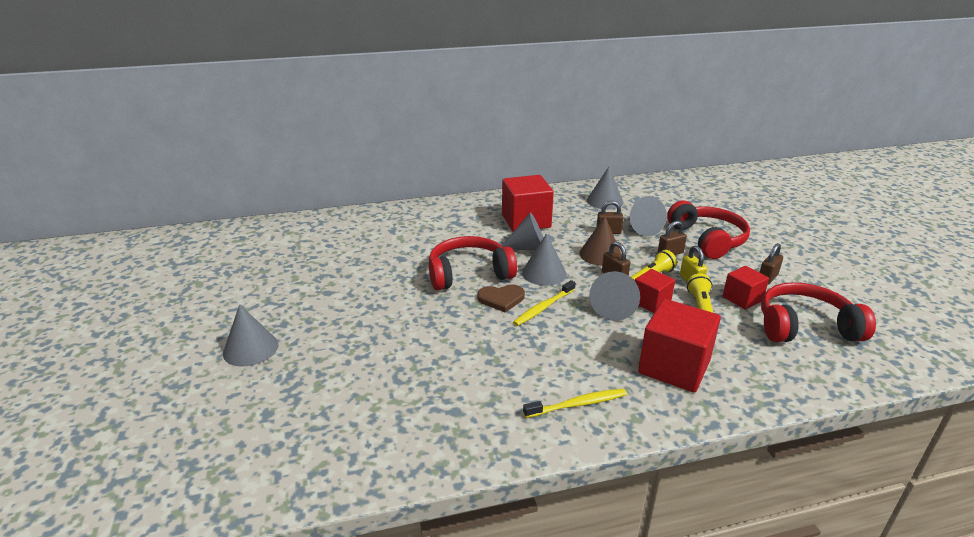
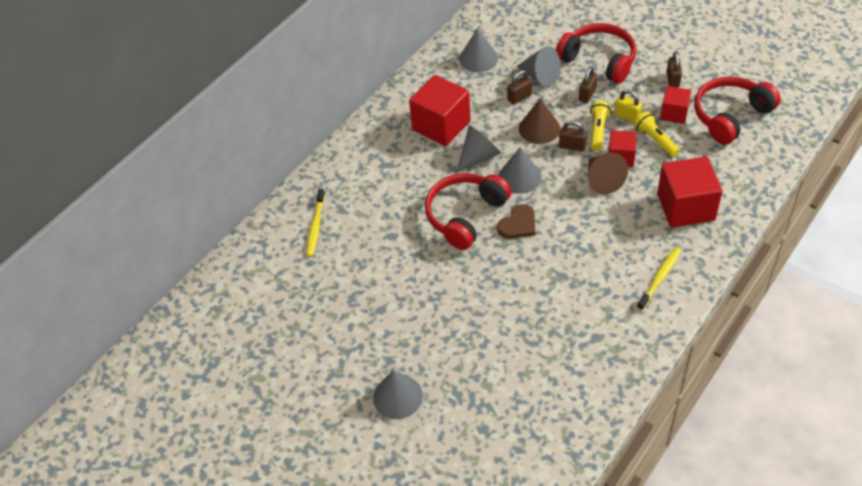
camera: 35 degrees left, 20 degrees up
(543, 307) = (556, 212): yellow toothbrush -> yellow toothbrush (315, 226)
(613, 308) = (602, 180): grey cone -> brown cone

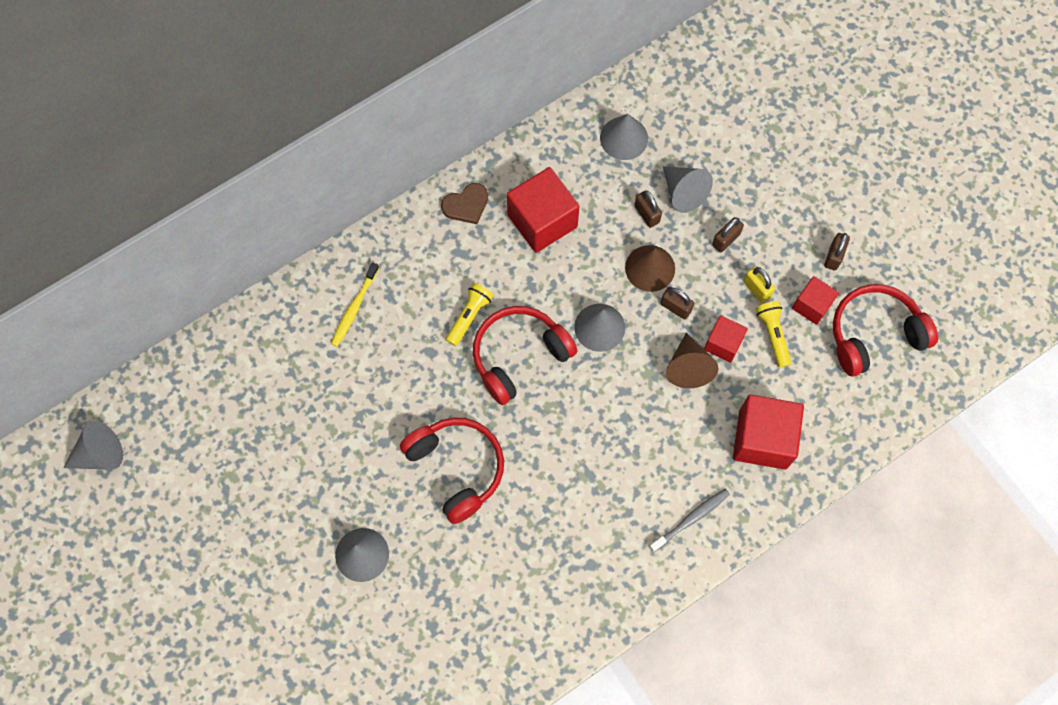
camera: 15 degrees right, 20 degrees up
(479, 156) = (566, 281): grey cone -> grey cone (100, 454)
(518, 224) = (571, 390): brown heart -> brown heart (466, 205)
(519, 97) = (646, 214): brown padlock -> brown padlock turned 75 degrees clockwise
(598, 131) = (714, 297): yellow flashlight -> yellow flashlight (469, 316)
(599, 60) = (762, 194): red headphones -> red headphones (456, 468)
(660, 278) = (691, 519): yellow toothbrush -> grey toothbrush

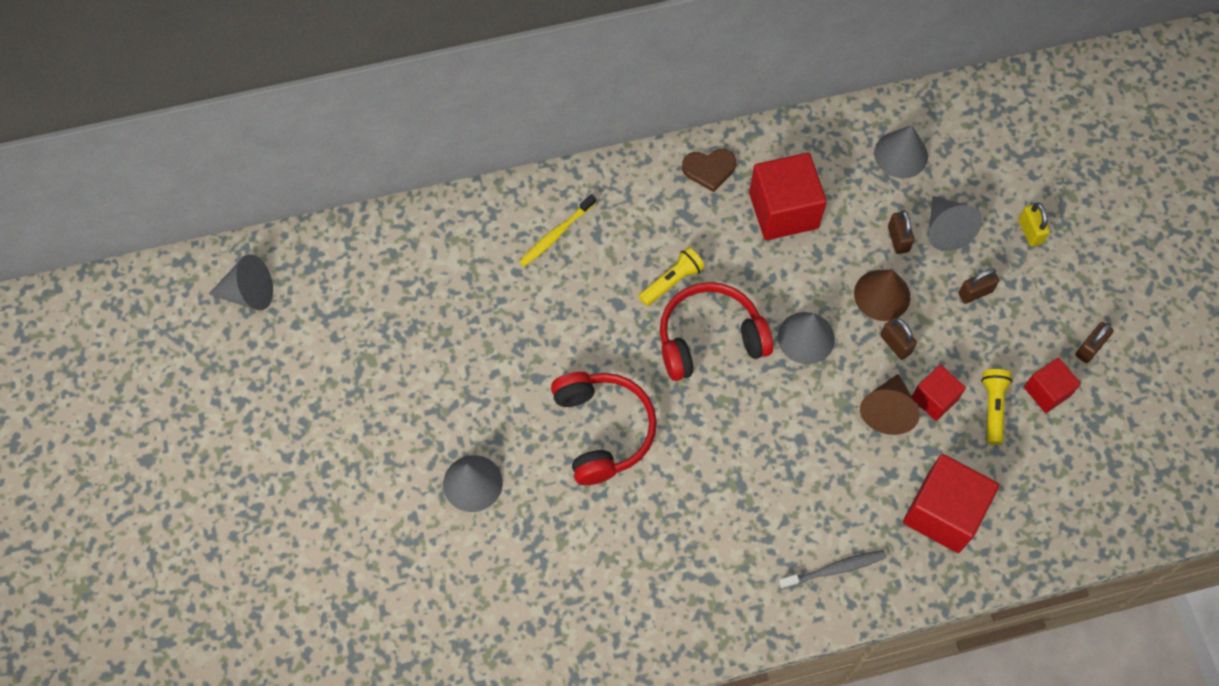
camera: 20 degrees right, 5 degrees down
(756, 289) = (991, 354): yellow padlock -> yellow padlock (1030, 231)
(874, 334) = (1107, 445): red headphones -> none

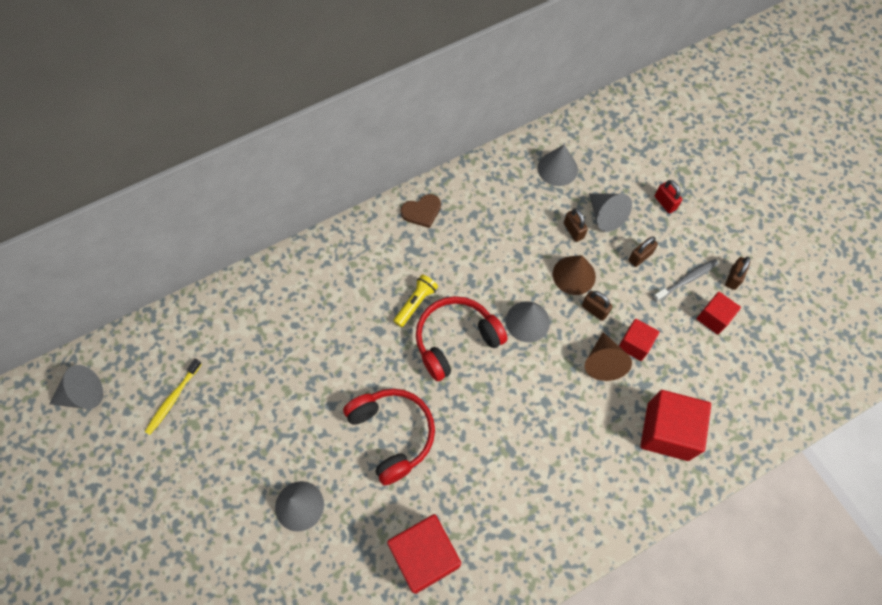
camera: 15 degrees left, 0 degrees up
(556, 234) = (318, 288): yellow toothbrush -> yellow toothbrush (173, 399)
(783, 210) = (484, 229): red cube -> red cube (425, 556)
(834, 569) = (600, 499): grey toothbrush -> grey toothbrush (686, 280)
(992, 408) = (679, 340): yellow flashlight -> none
(1030, 231) = (665, 203): yellow padlock -> red padlock

